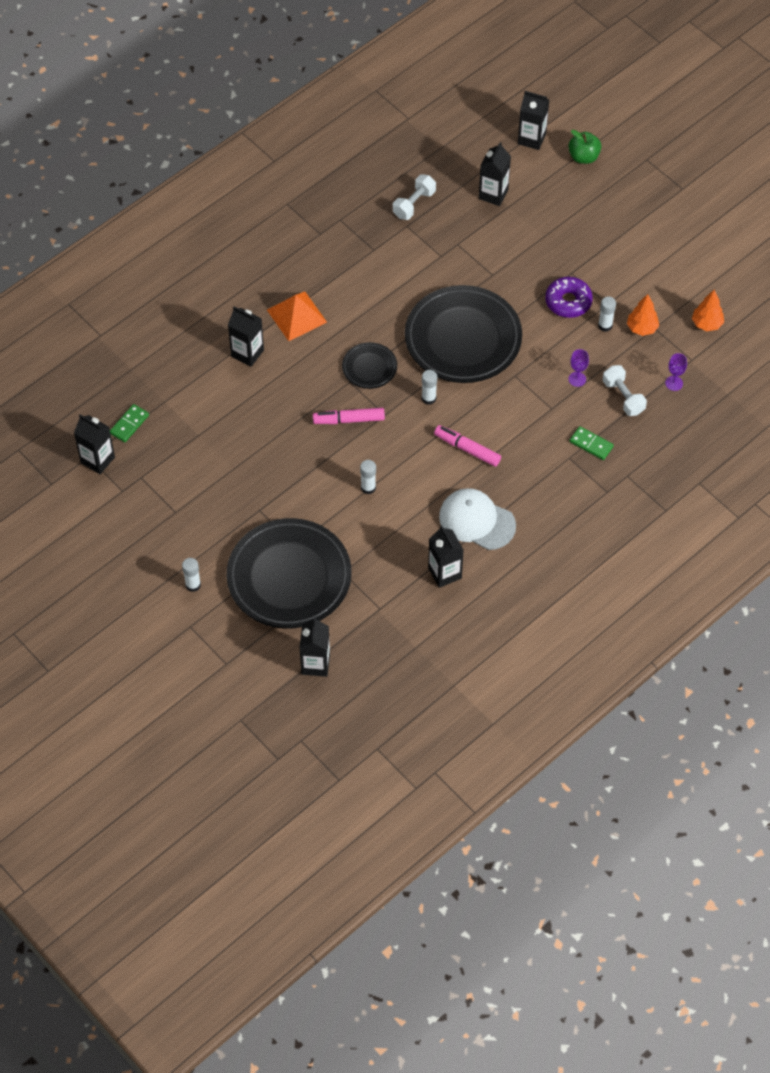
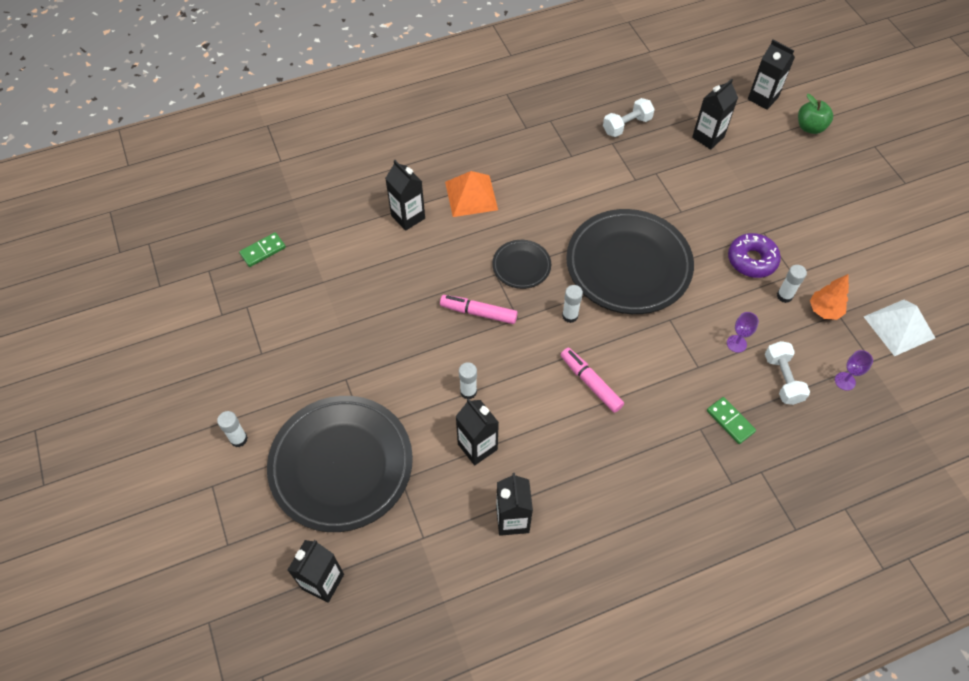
camera: 20 degrees right, 0 degrees up
(97, 460) = (215, 276): black carton -> black carton (477, 447)
(477, 521) = (571, 469): white cap -> none
(706, 324) = (899, 327): orange tree -> white pyramid

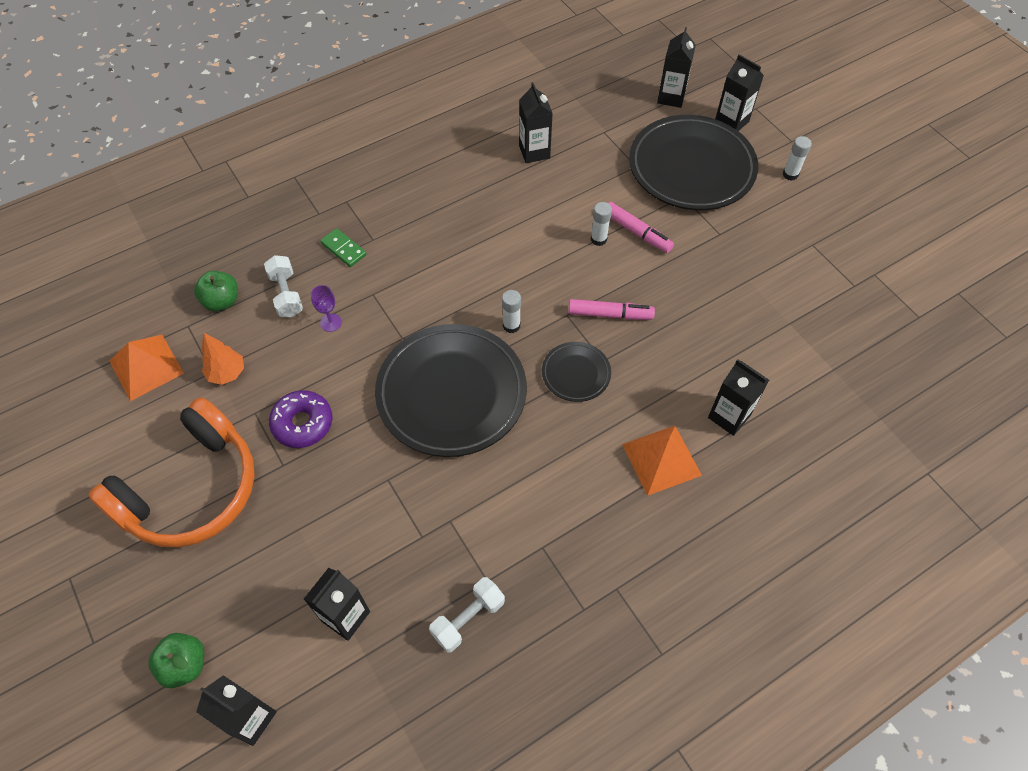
camera: 170 degrees right, 0 degrees up
(263, 251) = (874, 347): green domino -> none
(477, 447) = (577, 197): black carton -> black carton (731, 122)
(590, 383) = (481, 263): pink marker -> pink marker (637, 232)
(784, 296) = (270, 384): white glue stick -> none
(832, 225) = (191, 489): none -> orange headphones
(845, 381) = (222, 301): purple goblet -> green apple
(899, 327) = (146, 367): white pyramid -> orange pyramid

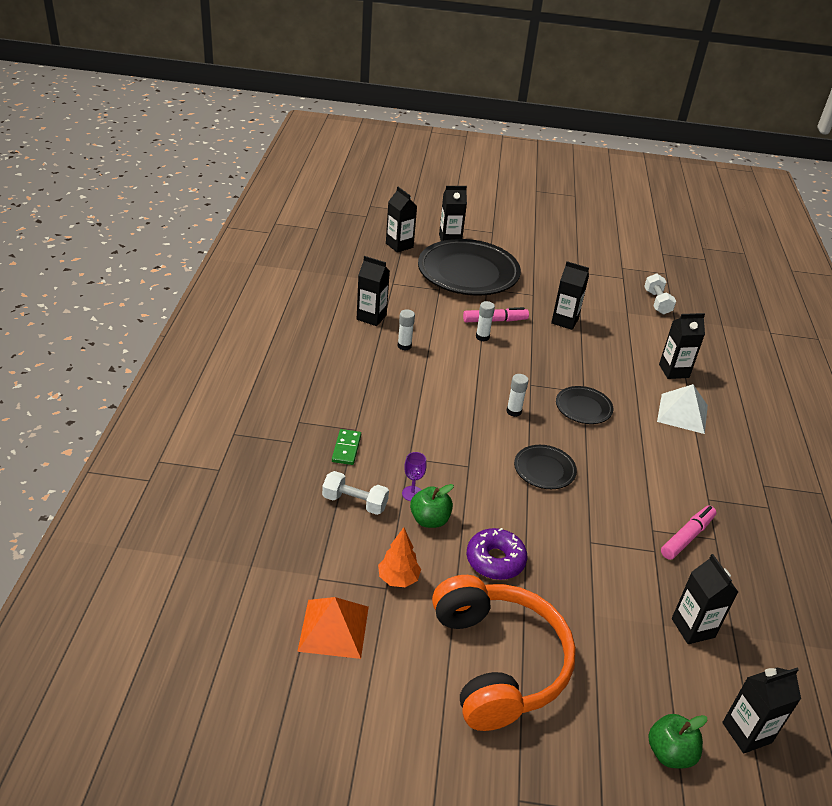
camera: 55 degrees left, 20 degrees down
(222, 301) = (316, 543): green apple -> green apple (430, 520)
(343, 249) = (346, 448): green domino -> green domino turned 75 degrees counterclockwise
(451, 393) = (544, 470): black plate -> black plate, size x0.47
(468, 618) = (739, 564): white dumbbell -> white dumbbell (657, 302)
(610, 314) = (550, 368): pink marker -> pink marker (687, 537)
(661, 459) = (682, 413): orange pyramid -> white pyramid
(705, 282) = (564, 321): none -> black carton
(790, 174) = (517, 247): white glue stick -> white glue stick (404, 346)

